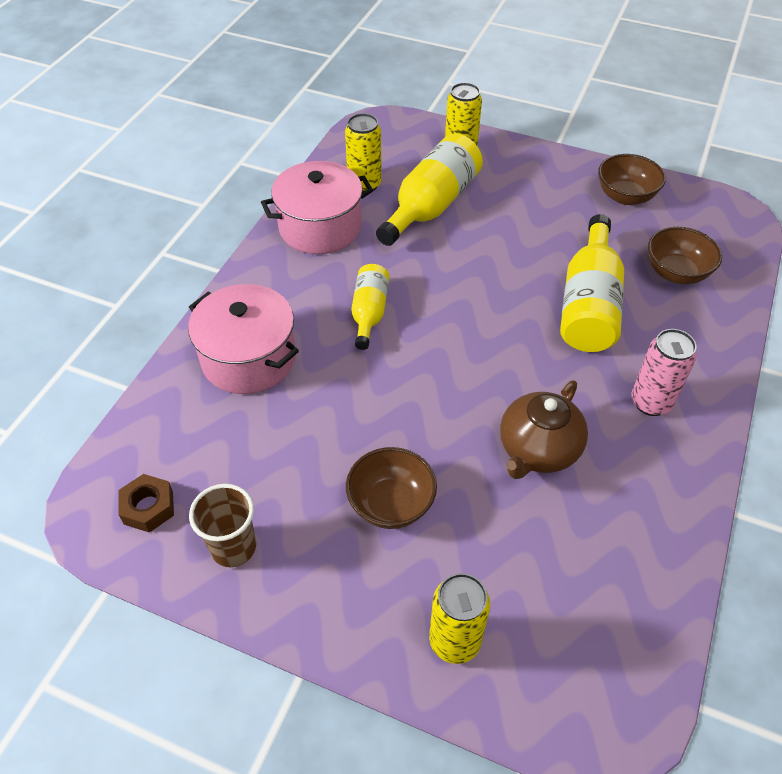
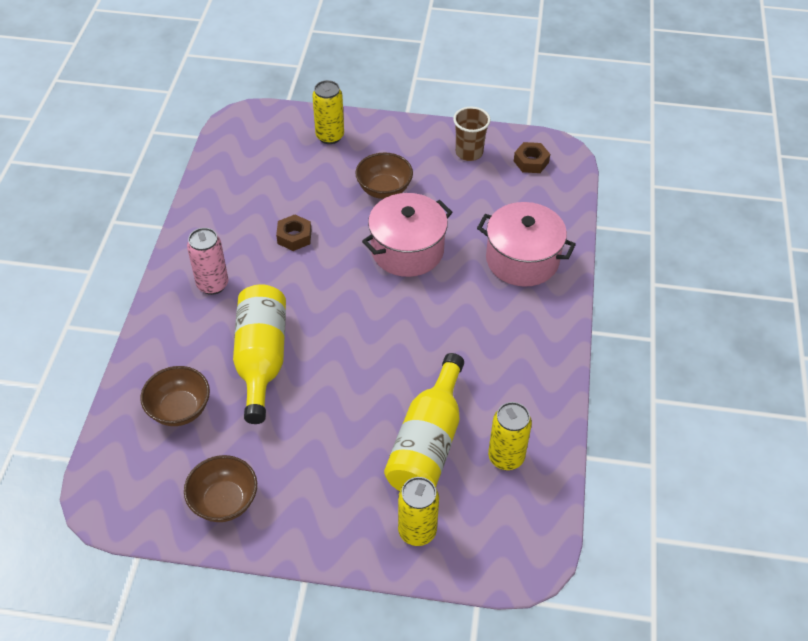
camera: 165 degrees right, 0 degrees up
(320, 227) = (526, 392): pink pot -> pink pot (407, 250)
(369, 313) = (446, 314): yellow bottle -> none
(537, 450) = (294, 237): brown teapot -> brown nut

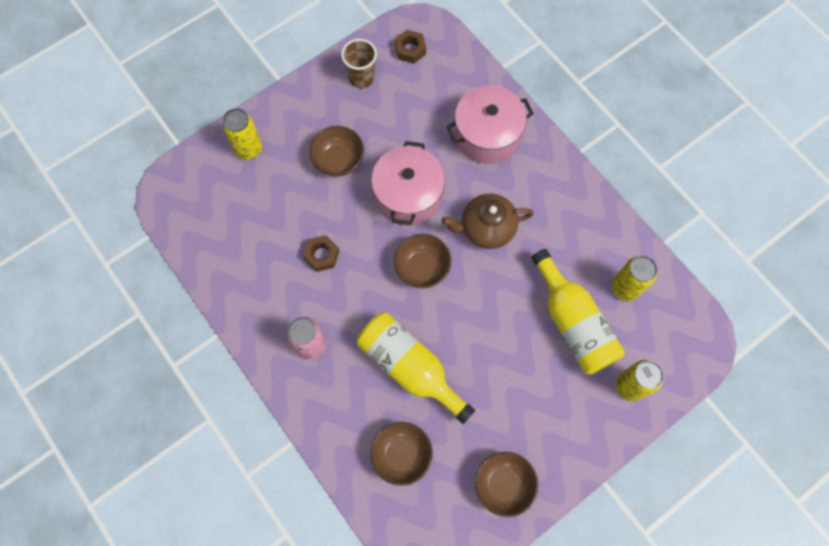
camera: 45 degrees left, 20 degrees up
(356, 304) = (422, 268): none -> brown bowl
(440, 319) = (486, 228): none -> brown teapot

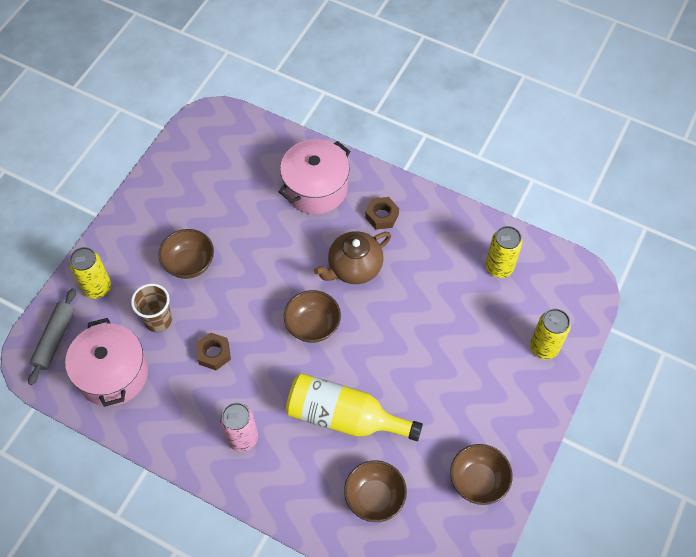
camera: 25 degrees left, 10 degrees down
(192, 181) = (55, 339): none -> grey rolling pin
(361, 78) = (176, 183): brown cup -> brown cup (158, 320)
(408, 195) = (269, 268): pink pot -> pink pot (113, 374)
(410, 49) = (210, 142): brown nut -> brown nut (382, 216)
(573, 323) = (469, 315): yellow bottle -> none

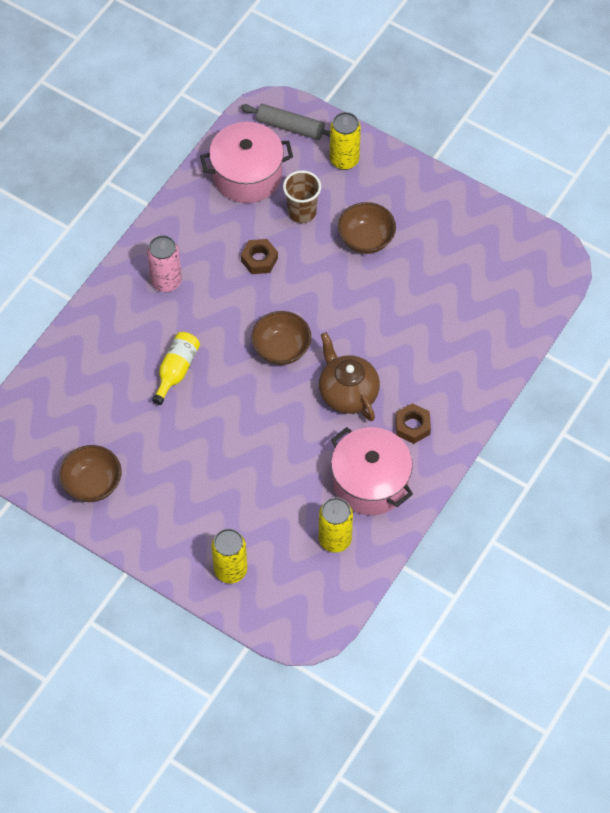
camera: 95 degrees right, 0 degrees up
(315, 188) = (454, 362): pink pot -> pink pot (370, 482)
(344, 417) = (176, 370): yellow bottle -> yellow bottle, size x0.58
(374, 497) = (90, 390): brown bowl -> none

